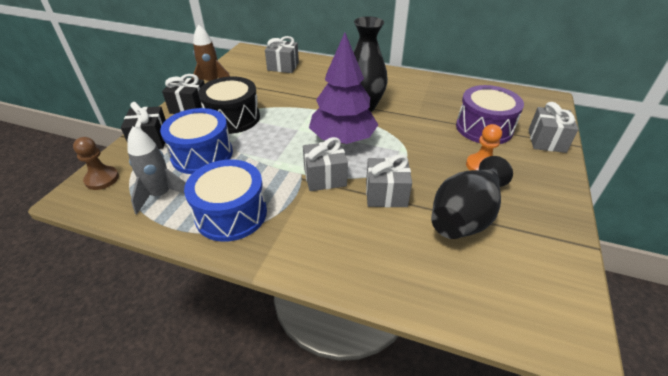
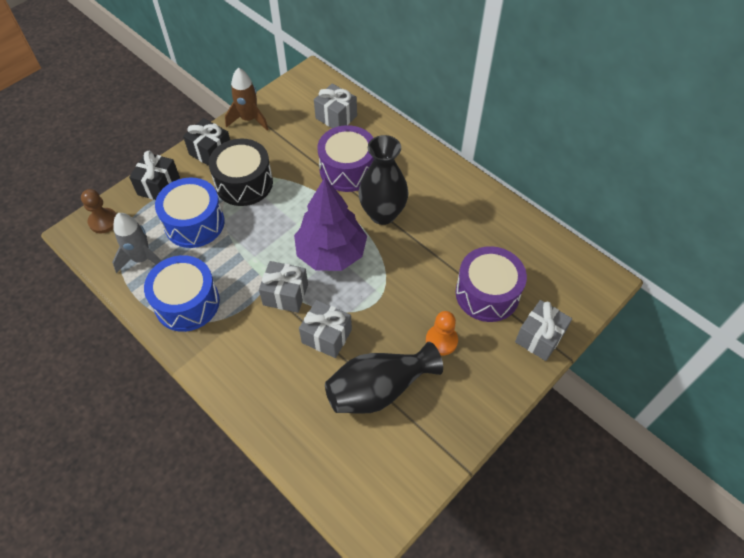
camera: 25 degrees right, 15 degrees up
(315, 90) = (347, 169): none -> purple drum

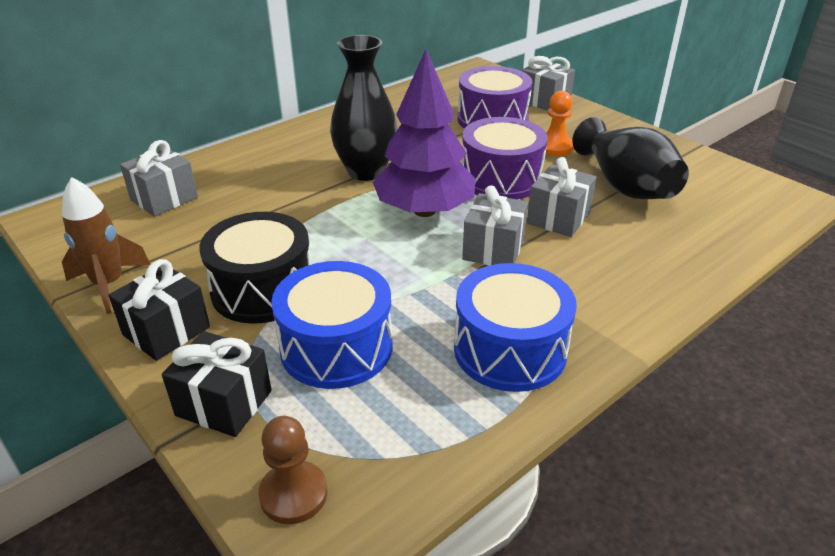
camera: 85 degrees left, 20 degrees down
(142, 259) = (408, 417): grey rocket -> none
(347, 169) = (277, 193): purple drum -> purple drum (501, 179)

